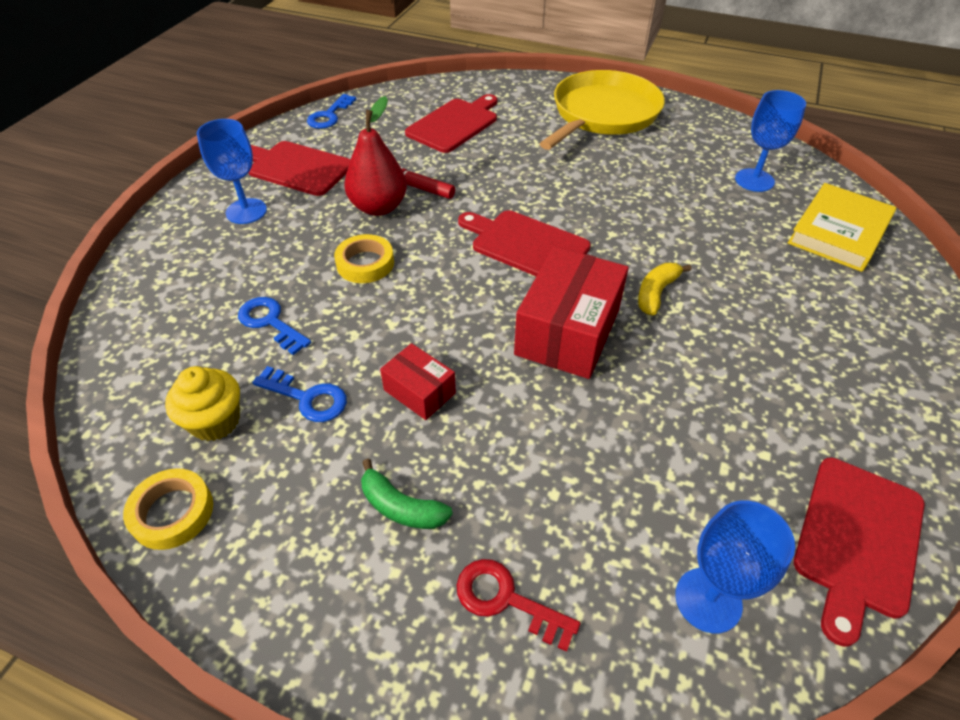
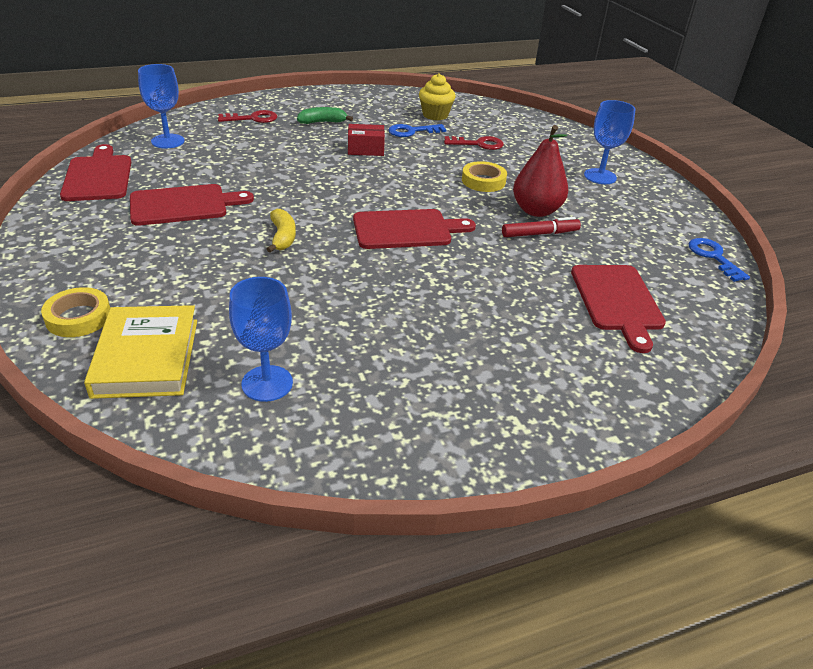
camera: 135 degrees right, 10 degrees down
(172, 512) = (404, 97): yellow tape -> yellow tape (78, 317)
(270, 322) = (478, 144): blue key -> red key
(296, 168) = (636, 210): red cutting board -> red cutting board (183, 205)
(567, 331) = (320, 196): red box -> none
(602, 114) = (514, 396): yellow pan -> none

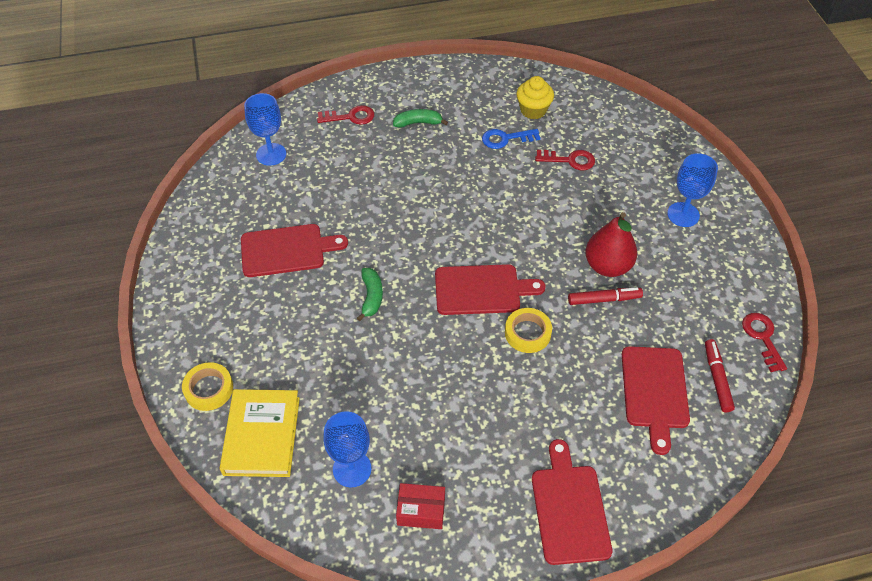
camera: 10 degrees right, 15 degrees up
(98, 176) = (212, 207): red cutting board -> red cutting board (569, 509)
(282, 237) = (371, 297): yellow banana -> green banana
(365, 149) = (456, 168): red box -> red box (421, 511)
(483, 181) = (564, 220): yellow tape -> yellow tape (527, 333)
(680, 288) = (717, 378): none -> red marker
(713, 257) = (762, 338): blue key -> red key

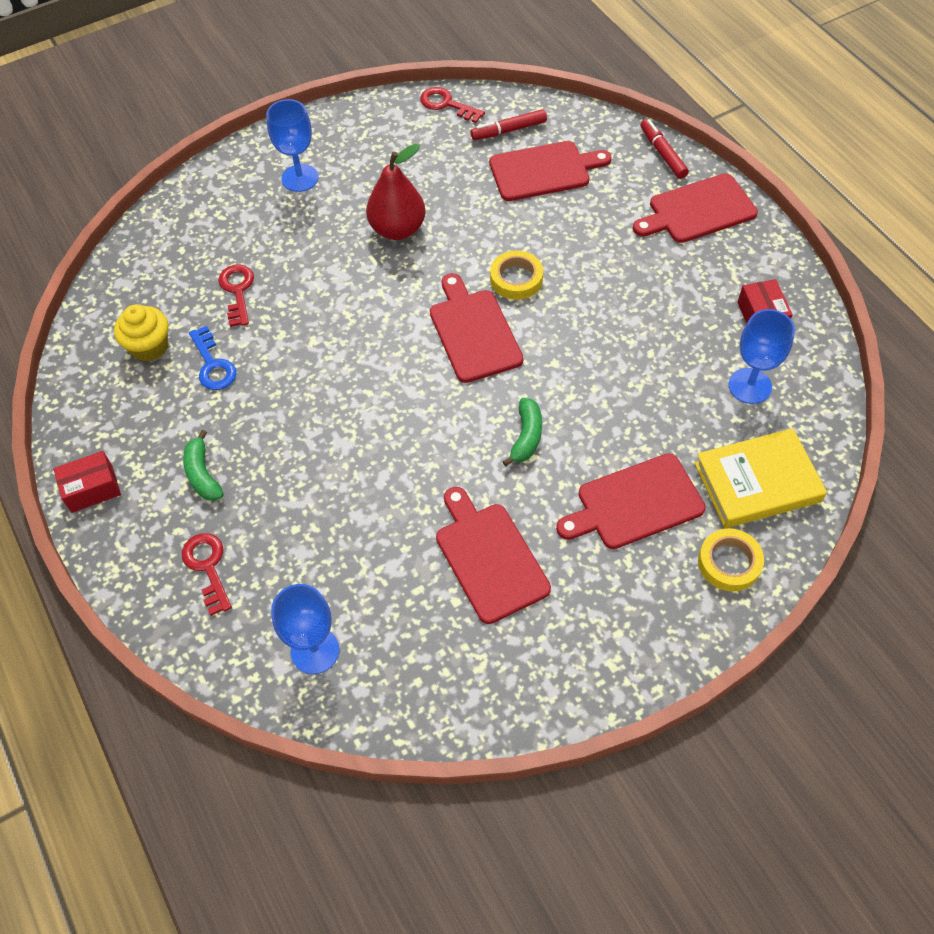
camera: 105 degrees left, 5 degrees up
(285, 346) = (635, 503): none -> red cutting board
(371, 297) = (526, 437): green banana -> green banana turned 120 degrees clockwise
(430, 75) = (92, 488): none -> red box
(604, 299) = (446, 224): red marker -> red marker (662, 153)
(762, 338) = (447, 104): red key -> red key turned 60 degrees clockwise

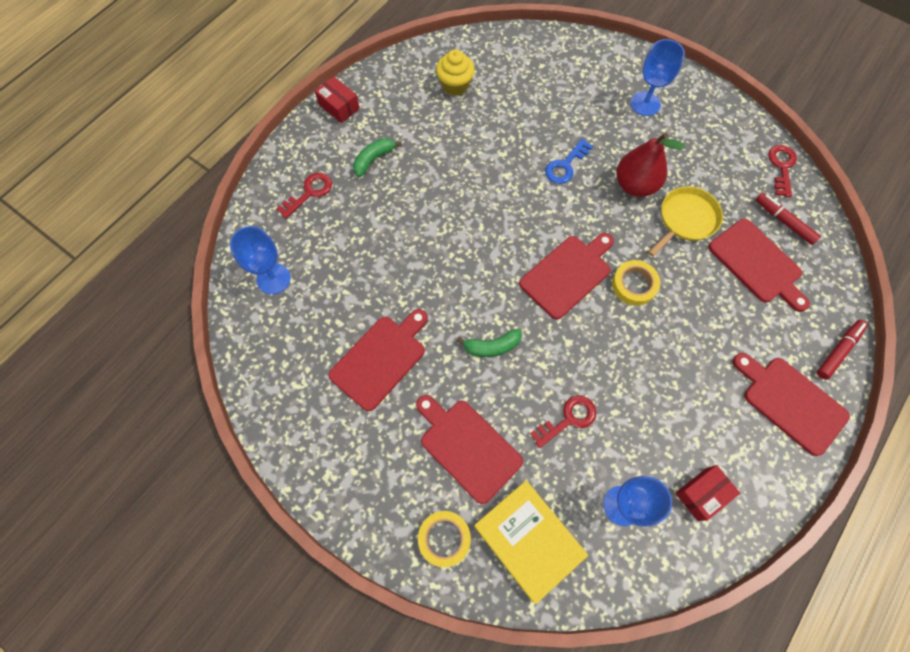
camera: 65 degrees right, 10 degrees up
(213, 364) = (458, 126): blue key -> blue key (565, 165)
(237, 291) = (524, 112): red key -> red key (568, 419)
(463, 204) = (686, 219): none -> yellow pan

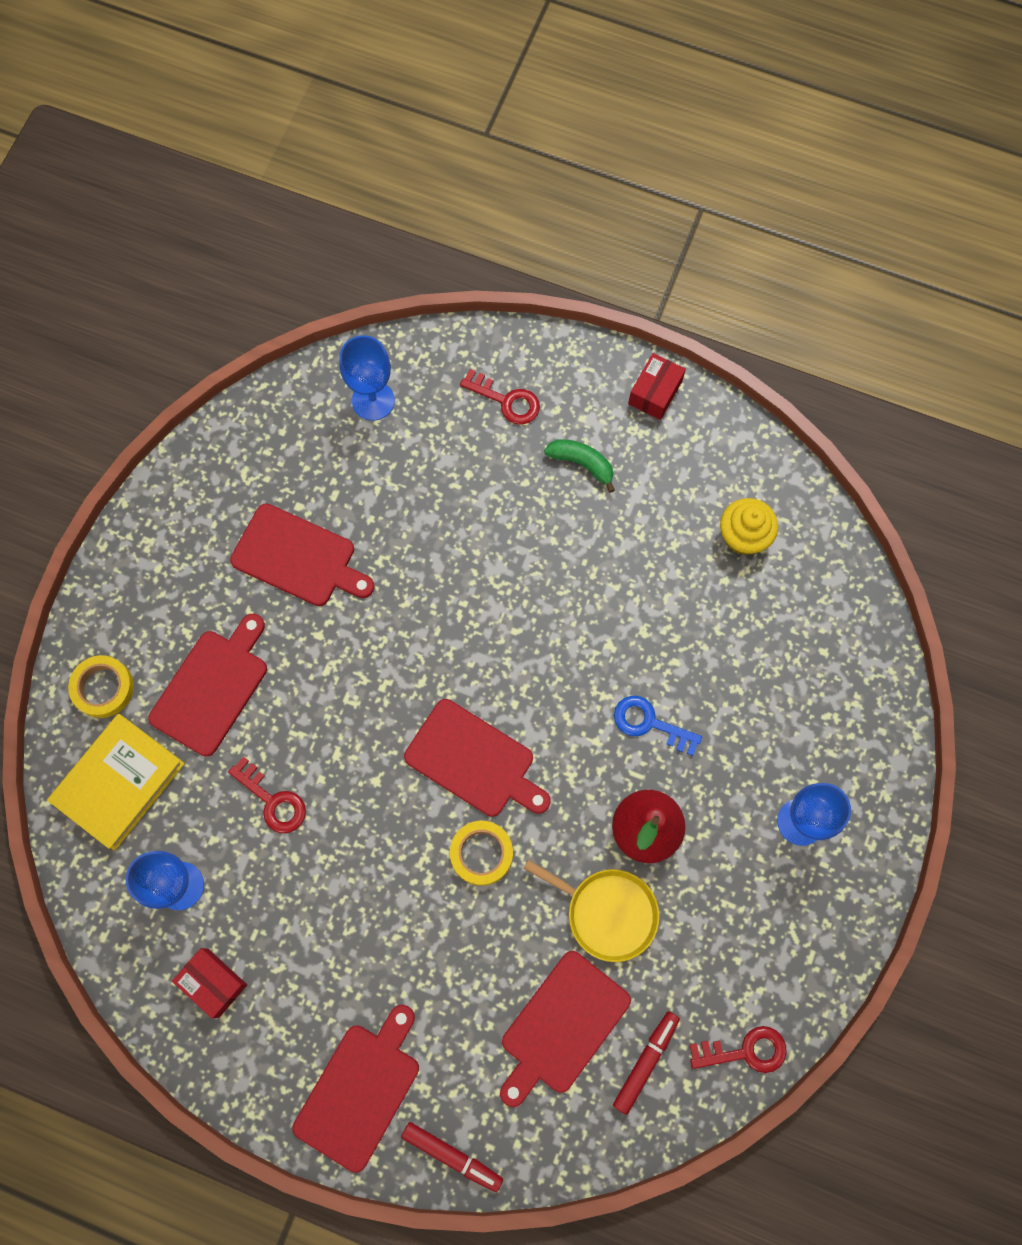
camera: 75 degrees right, 5 degrees up
(492, 346) = (346, 686): green banana -> none

